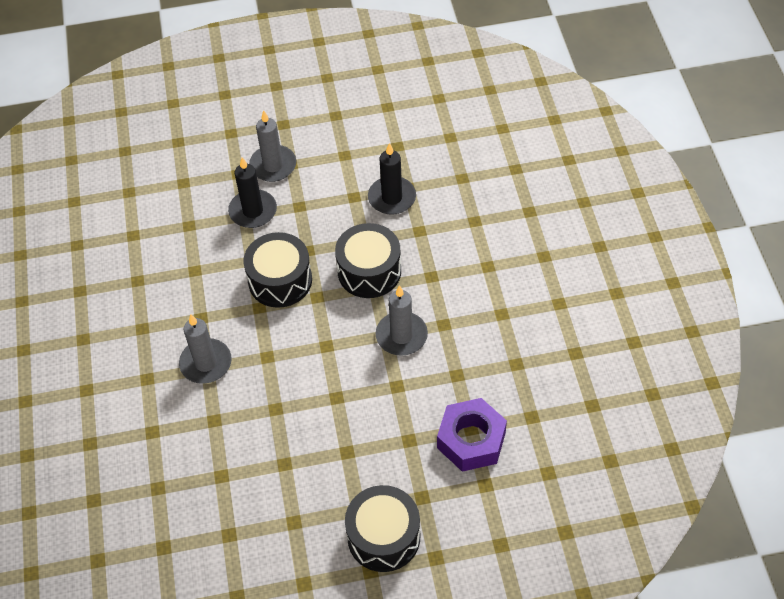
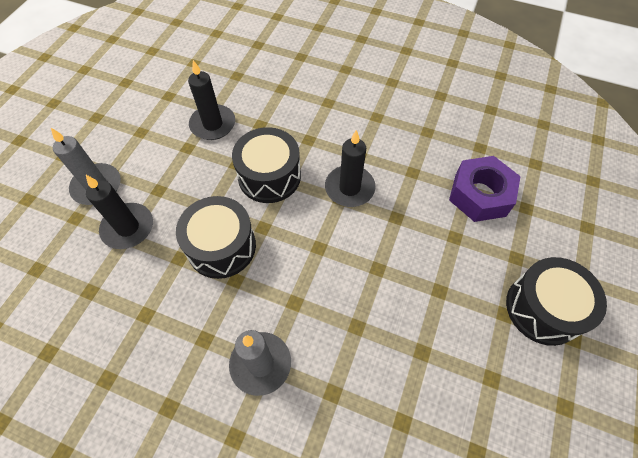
camera: 60 degrees left, 5 degrees up
(401, 336) = (349, 188): grey candle -> black candle

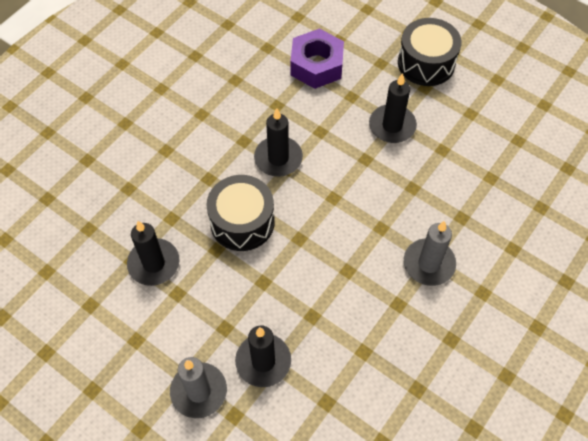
camera: 75 degrees left, 0 degrees up
(221, 246) = (310, 277): black drum -> none
(433, 287) = (392, 126): none -> black candle

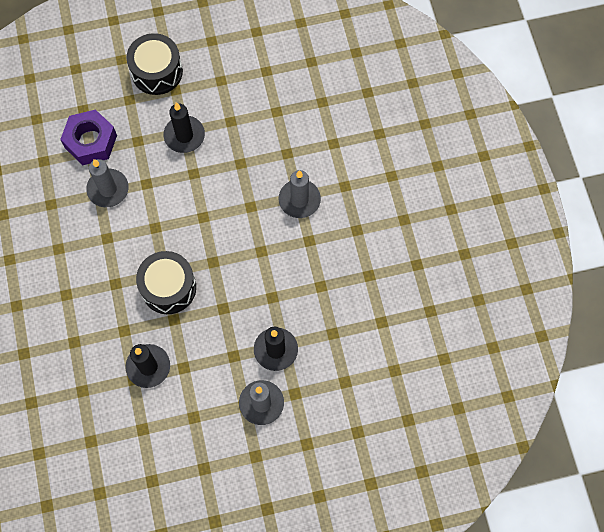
camera: 50 degrees left, 10 degrees up
(278, 158) = (142, 227): black candle -> none
(287, 108) = (108, 189): none -> grey candle

